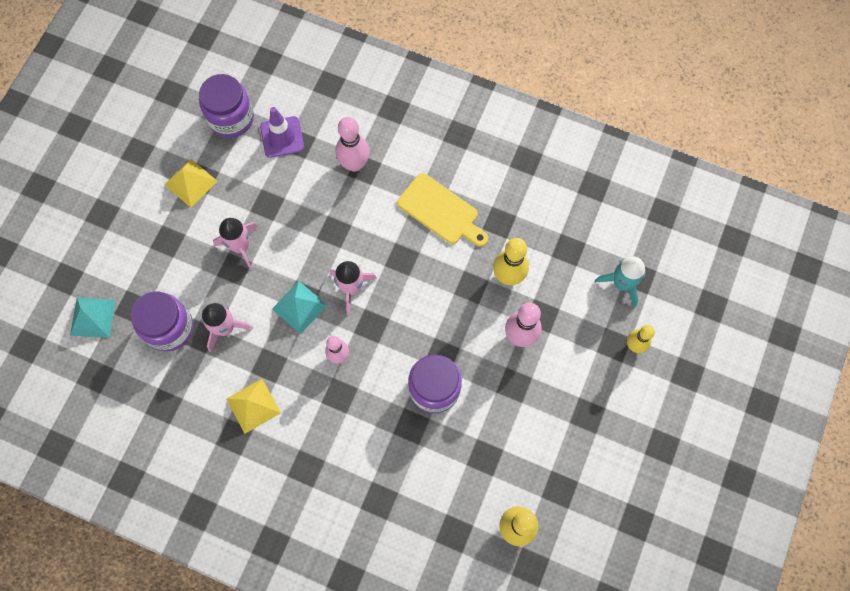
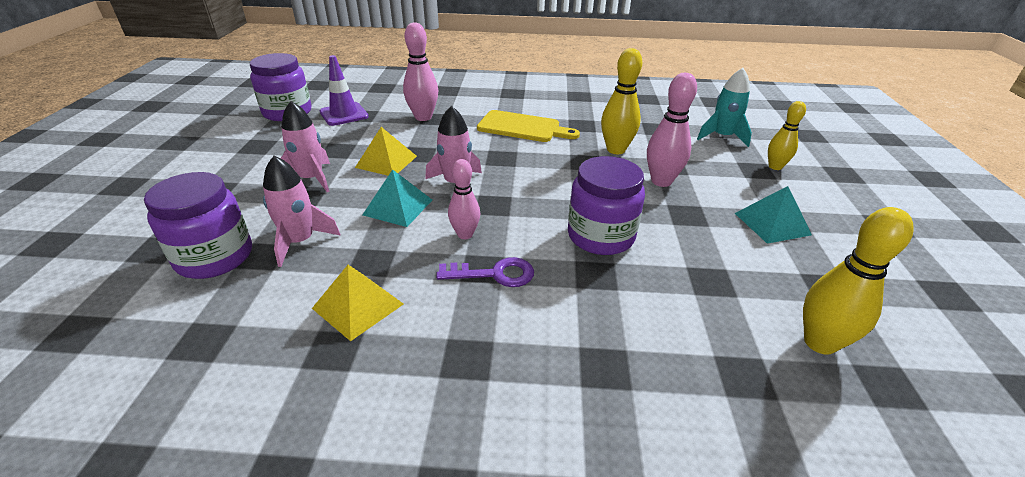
camera: 20 degrees left, 35 degrees down
(93, 317) = (87, 270): turquoise pyramid -> turquoise pyramid (772, 223)
(190, 183) = (244, 150): yellow pyramid -> yellow pyramid (386, 161)
(345, 404) = (494, 274): none -> purple key

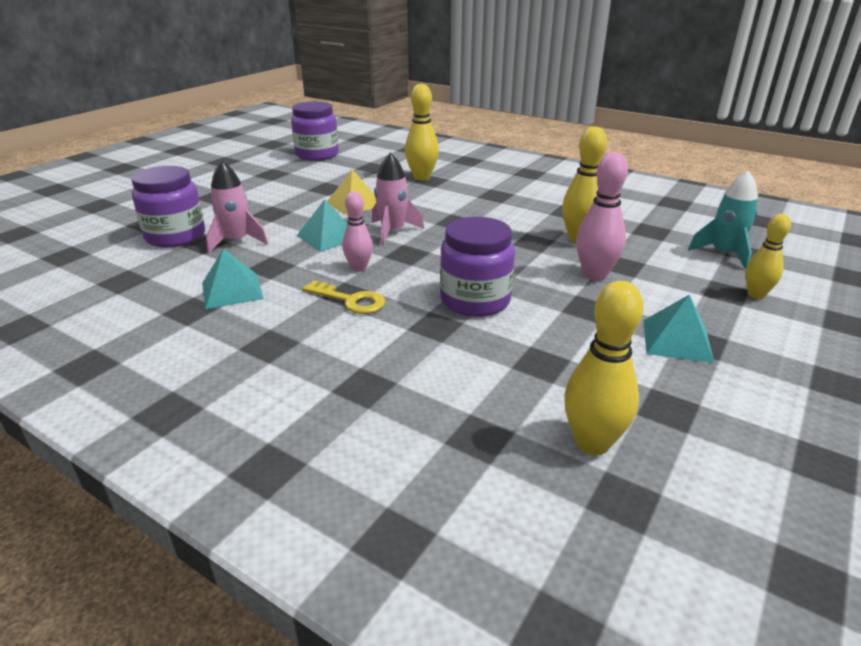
camera: 30 degrees right, 5 degrees down
(311, 179) = (286, 203): pink rocket -> none
(344, 114) = (358, 164): purple traffic cone -> none
(358, 306) = (232, 290): yellow pyramid -> turquoise pyramid
(423, 117) = (422, 177): pink bowling pin -> yellow bowling pin
(494, 274) = (351, 300): purple key -> yellow key
(523, 127) = (505, 202): yellow cutting board -> none

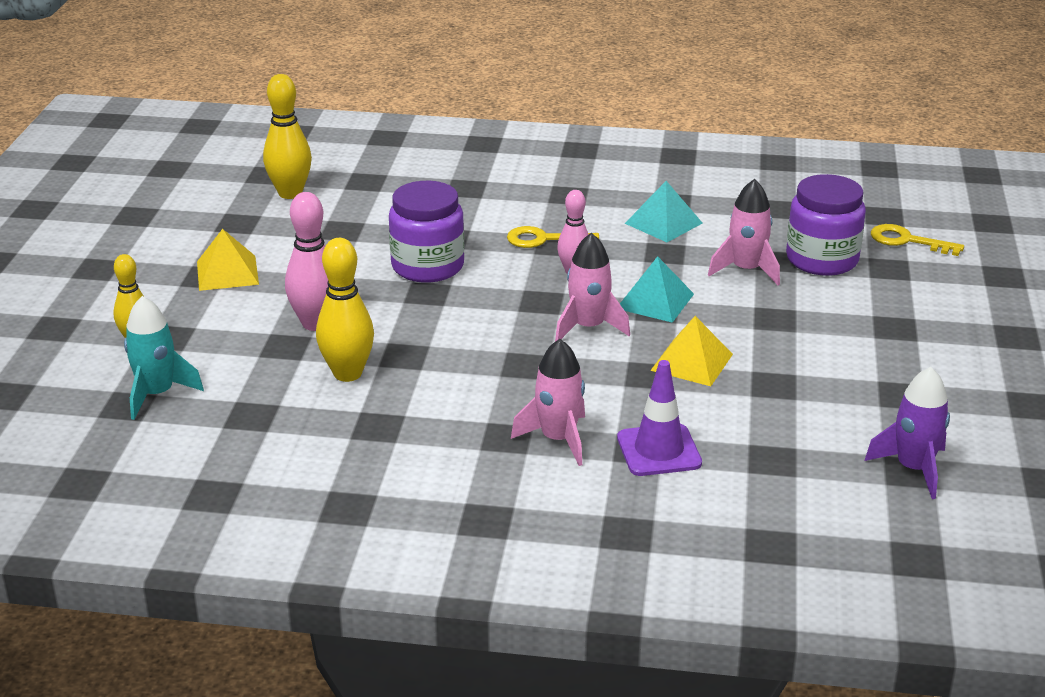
camera: 155 degrees right, 0 degrees up
(96, 235) = (907, 241): none -> yellow key
(317, 155) = (913, 469): purple jar -> purple rocket
(422, 177) = (659, 450): yellow bowling pin -> purple traffic cone
(468, 189) = (558, 439): none -> pink rocket
(677, 340) = (227, 273): turquoise pyramid -> yellow pyramid

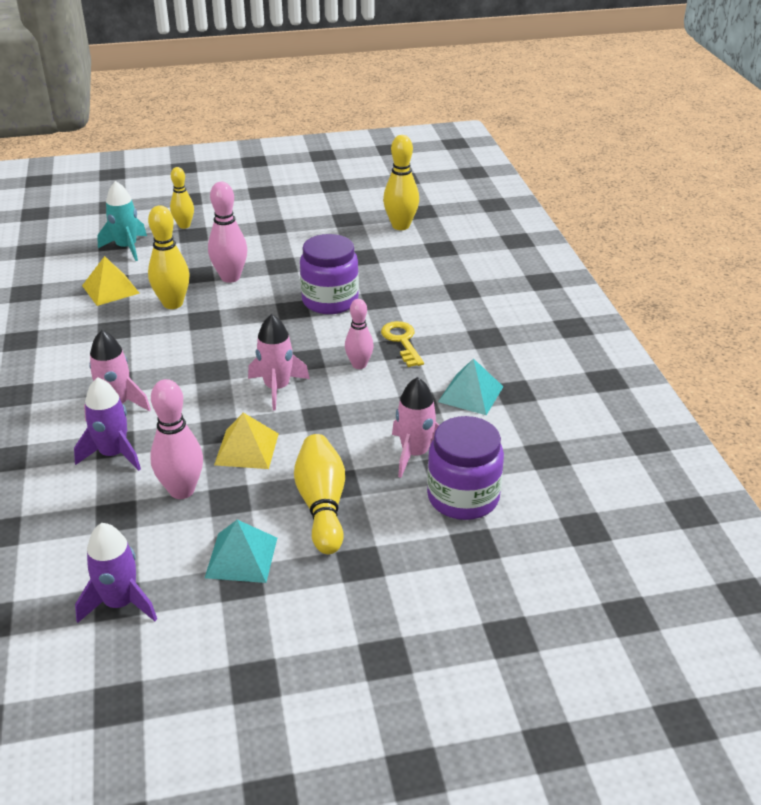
camera: 70 degrees right, 5 degrees up
(227, 273) = (279, 232): yellow pyramid -> yellow pyramid (110, 289)
(655, 301) = (334, 413): turquoise pyramid -> turquoise pyramid (241, 557)
(659, 450) = (113, 454): purple traffic cone -> purple rocket
(746, 411) = (182, 490): none -> pink bowling pin
(804, 333) = (322, 505): none -> yellow bowling pin
(907, 241) = (540, 551): yellow key -> none

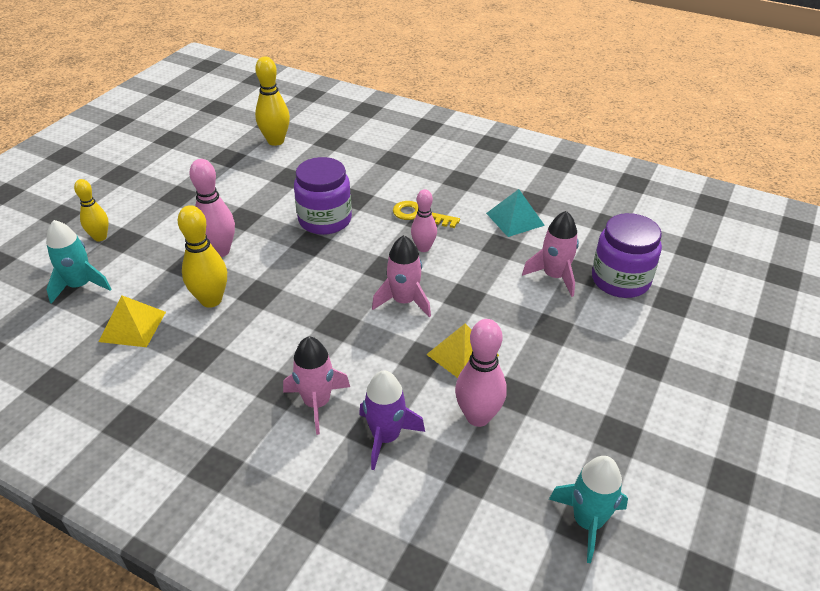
camera: 50 degrees left, 5 degrees up
(120, 603) = (587, 522): purple rocket -> turquoise rocket
(241, 557) = (590, 421): turquoise pyramid -> none
(322, 505) = (568, 349): yellow bowling pin -> none

